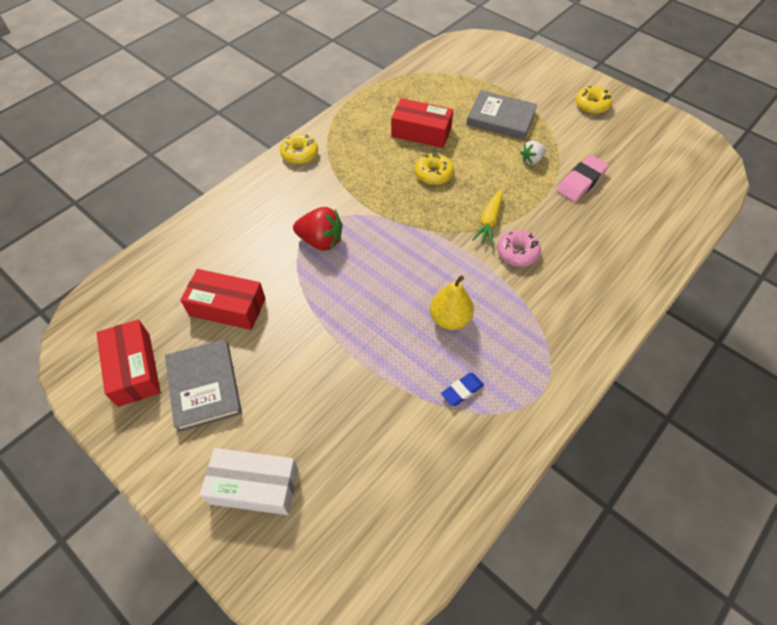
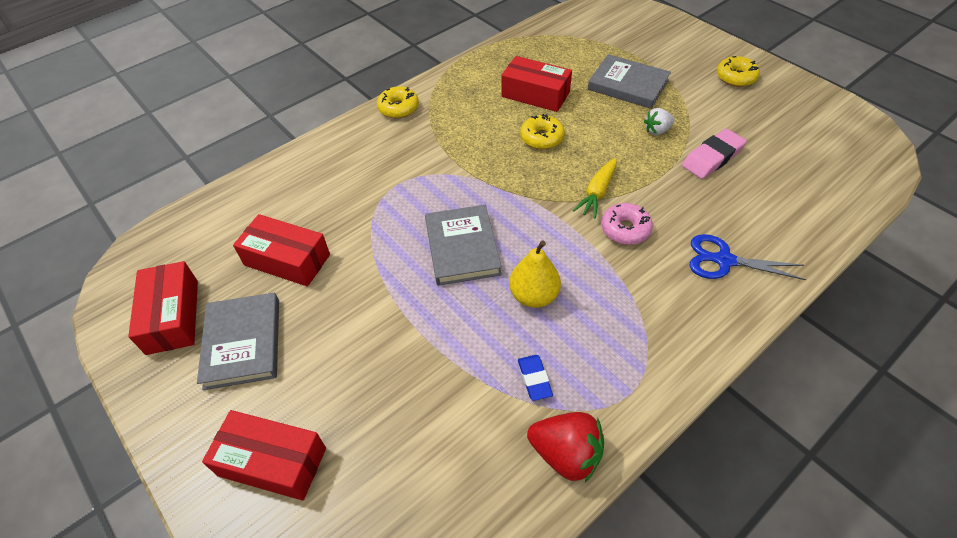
camera: 10 degrees right, 5 degrees down
(254, 486) = (272, 462): white box -> red box
(321, 241) = (403, 199): red strawberry -> red strawberry (566, 454)
(381, 282) = (462, 248): none -> grey book
(462, 390) = (534, 379): blue eraser -> blue eraser turned 75 degrees counterclockwise
(601, 273) = (724, 260): none -> blue scissors

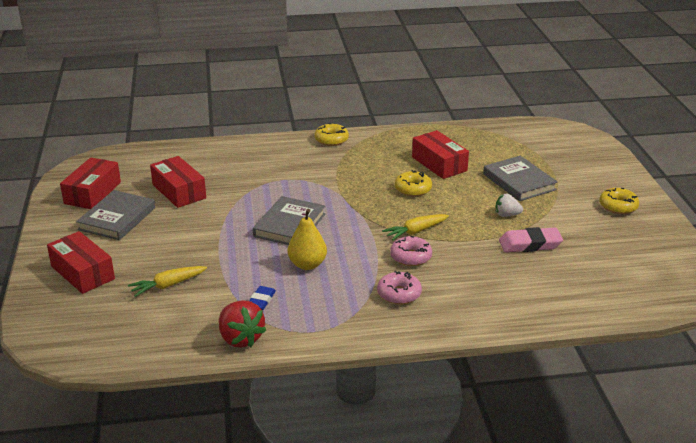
camera: 30 degrees right, 20 degrees down
(404, 419) = (168, 285): none -> yellow carrot
(663, 287) = (399, 294): none -> pink donut
(724, 260) = (461, 299): blue scissors -> none

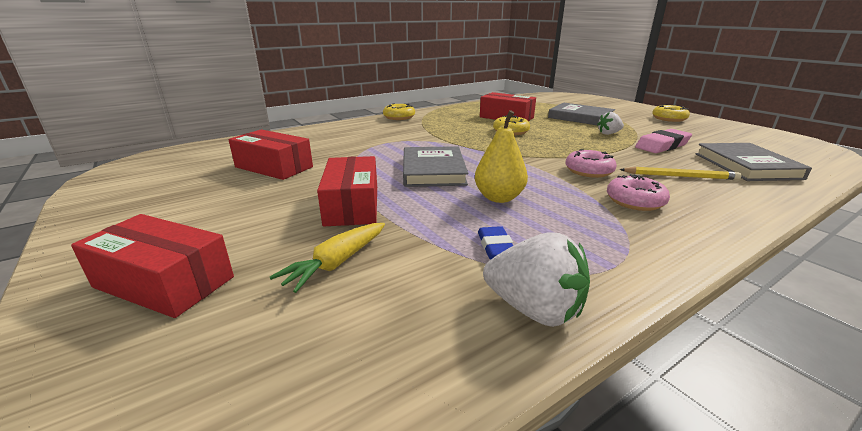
camera: 25 degrees left, 5 degrees down
(93, 193) = (150, 186): red box -> red box (352, 205)
(117, 219) = (200, 203): grey book -> grey book (746, 166)
(240, 338) = (534, 309): red strawberry -> white strawberry
(415, 231) = (559, 154): yellow carrot -> none
(477, 282) = (680, 176): none -> yellow pencil

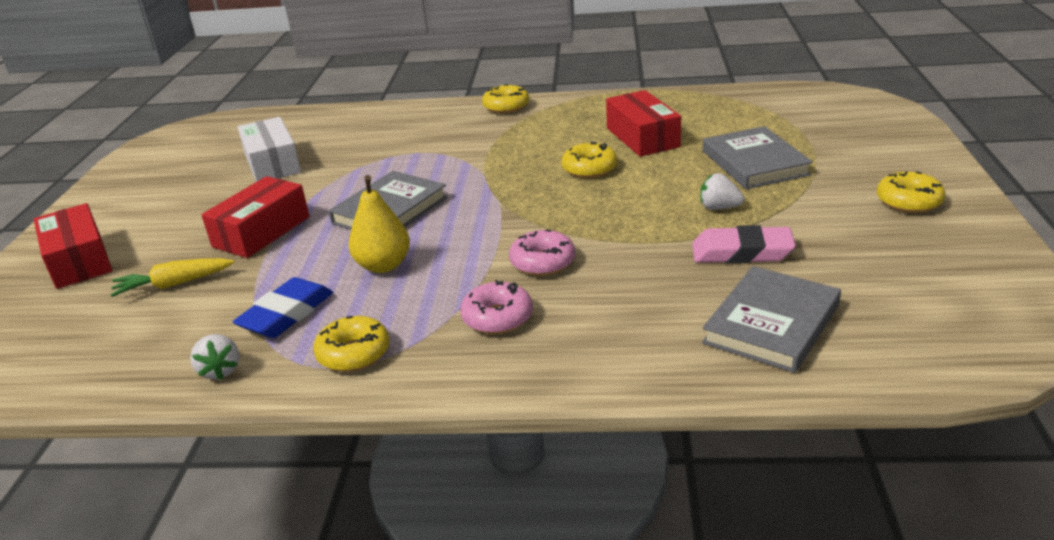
camera: 40 degrees right, 5 degrees up
(274, 167) = (272, 164): red box -> white box
(496, 247) = (286, 314): blue eraser -> blue eraser, size x1.64
(534, 309) = (220, 370): white strawberry -> white strawberry, size x0.60
(605, 252) = (354, 353): none -> yellow donut
(680, 176) = (633, 306): yellow pencil -> none

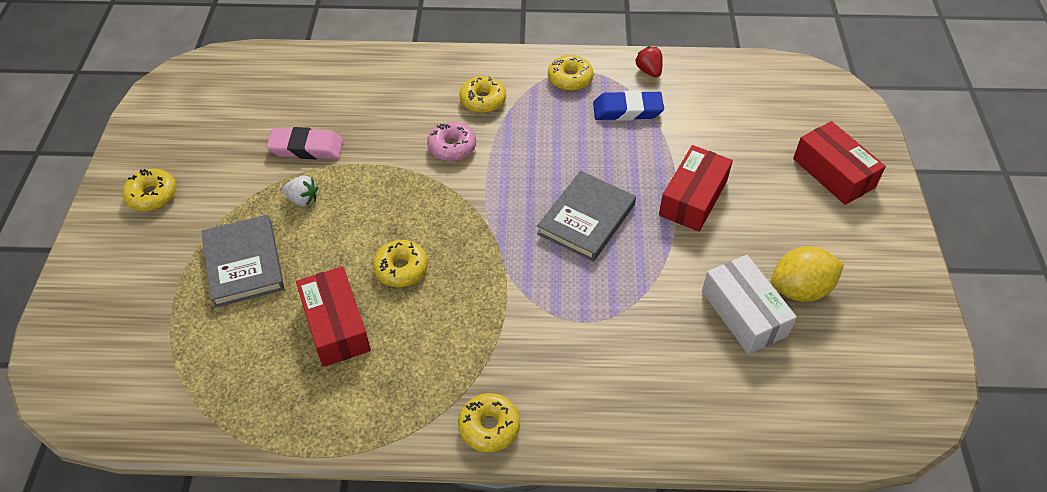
camera: 175 degrees right, 20 degrees up
(174, 284) = (730, 142): yellow carrot -> none
(209, 178) = (800, 289): none -> yellow lemon
(220, 370) = (649, 71): white strawberry -> red strawberry
(286, 314) = (627, 110): blue eraser -> blue eraser turned 60 degrees clockwise
(383, 265) = (573, 151): yellow pear -> none
(497, 318) = (483, 100): pink donut -> yellow donut
(772, 324) = (315, 88): grey book -> none

